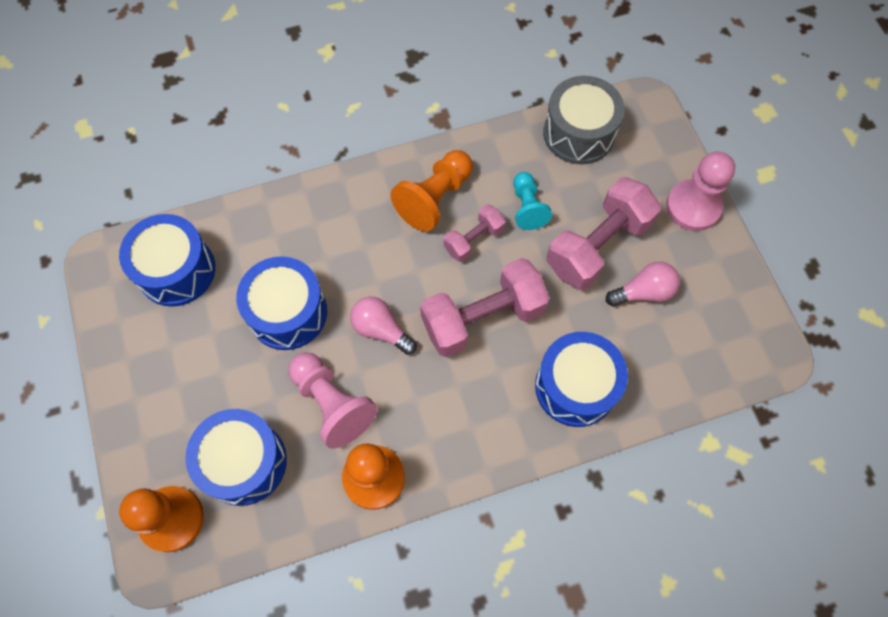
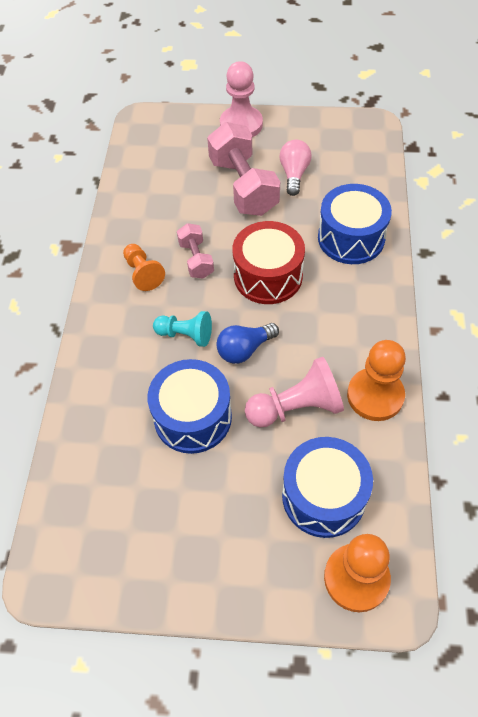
camera: 65 degrees left, 10 degrees down
(176, 270) = (97, 504): blue drum -> none
(381, 330) = (244, 349): pink light bulb -> blue light bulb
(434, 198) = (143, 273): orange pawn -> orange pawn, size x0.65
(482, 318) = (268, 276): pink dumbbell -> red drum
(527, 207) = (187, 216): turquoise pawn -> turquoise pawn (186, 335)
(579, 133) = (141, 164): grey drum -> none

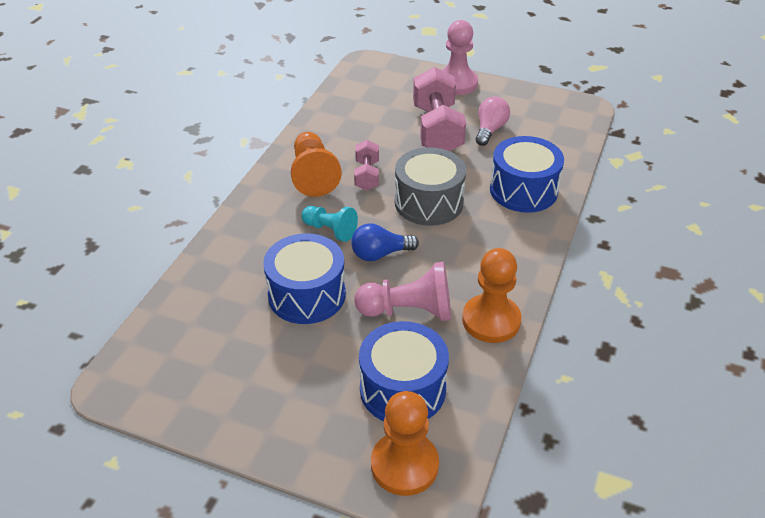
camera: 15 degrees right, 15 degrees down
(143, 273) = (313, 175): orange pawn -> orange pawn, size x1.53
(268, 276) = (429, 202): red drum -> grey drum

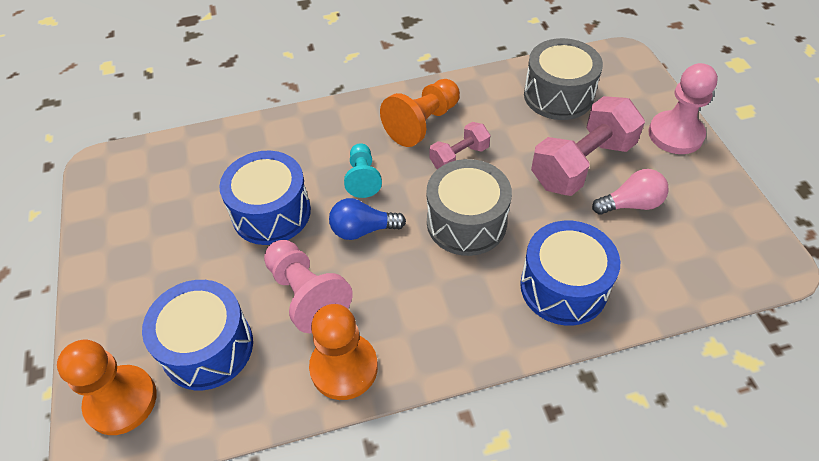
camera: 55 degrees right, 10 degrees up
(366, 105) = (558, 95): none -> grey drum
(380, 254) = (363, 230): blue light bulb -> blue light bulb turned 45 degrees counterclockwise

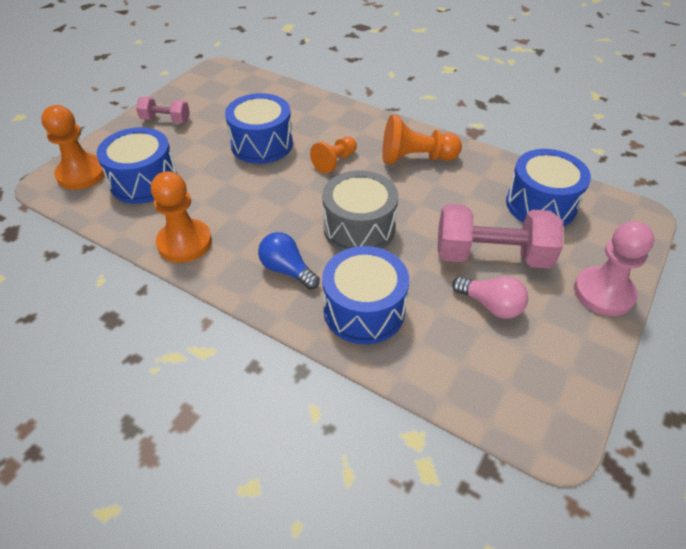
camera: 45 degrees right, 5 degrees down
(306, 295) = (219, 195): pink pawn -> none
(363, 178) = (335, 162): turquoise pawn -> orange pawn
(363, 230) = (294, 187): blue light bulb -> blue light bulb (287, 270)
(459, 157) = (410, 191): pink dumbbell -> pink dumbbell (166, 120)
(558, 95) = (541, 205): grey drum -> blue drum

